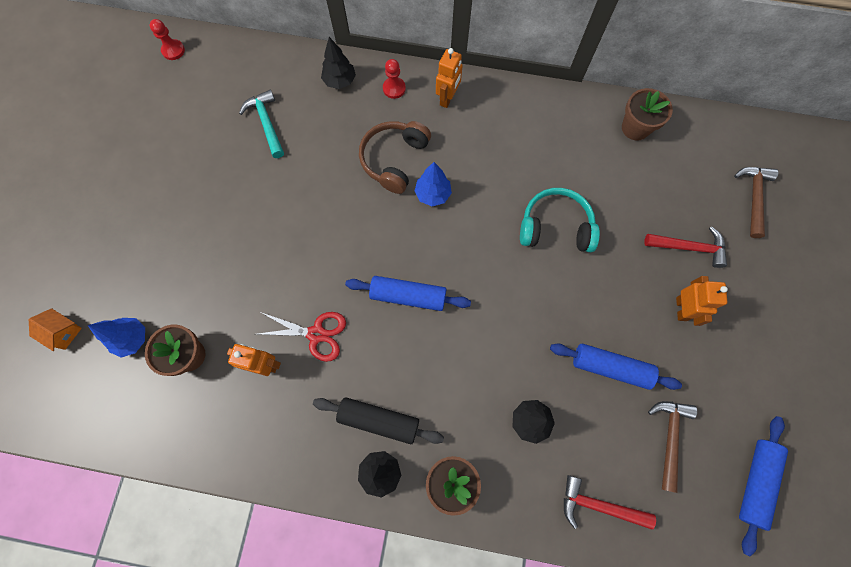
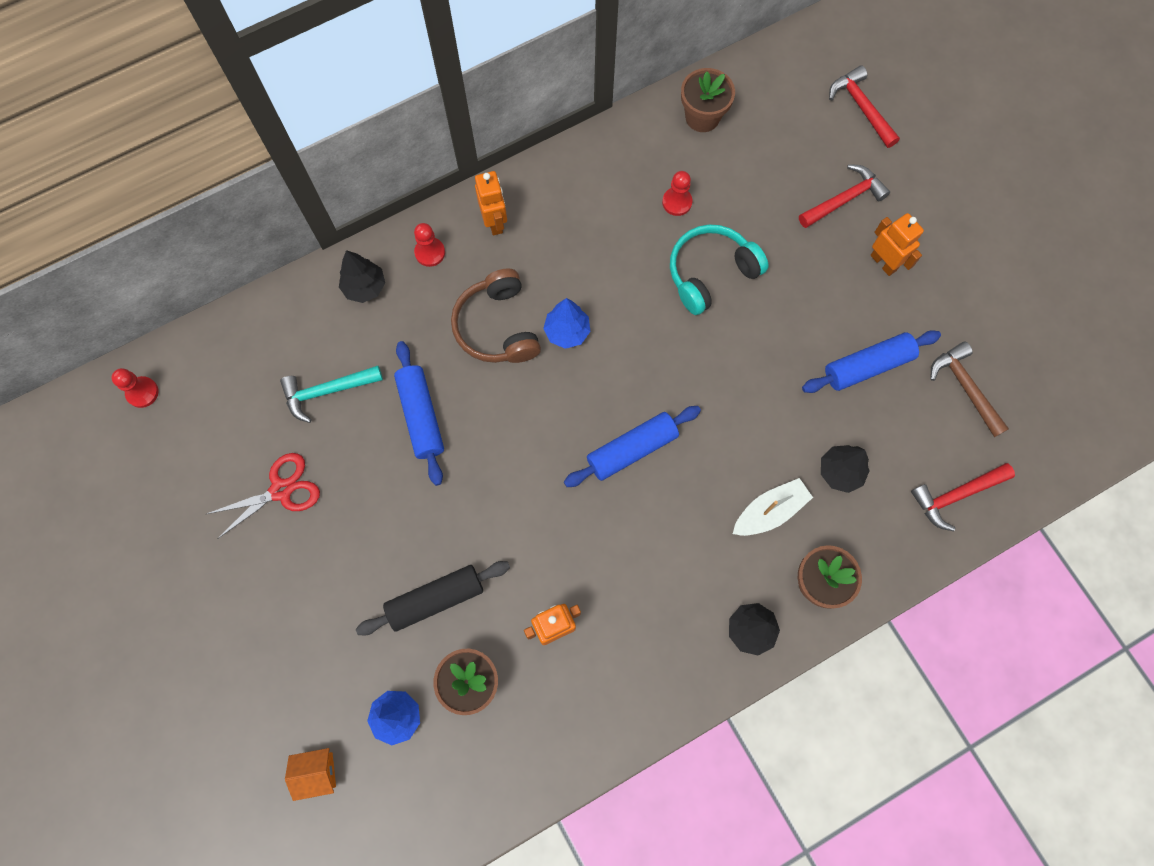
camera: 40 degrees left, 0 degrees up
(266, 123) = (327, 391): turquoise hammer -> turquoise hammer turned 45 degrees counterclockwise
(316, 334) = (577, 558): red scissors -> red scissors (281, 490)
(379, 420) = (708, 586): black rolling pin -> black rolling pin (435, 599)
(460, 407) = (770, 511): none -> white boat
(572, 168) = (677, 202): none -> red pawn
(753, 198) = (861, 107): brown hammer -> red hammer
(755, 482) = (1060, 368): blue rolling pin -> blue rolling pin (421, 416)

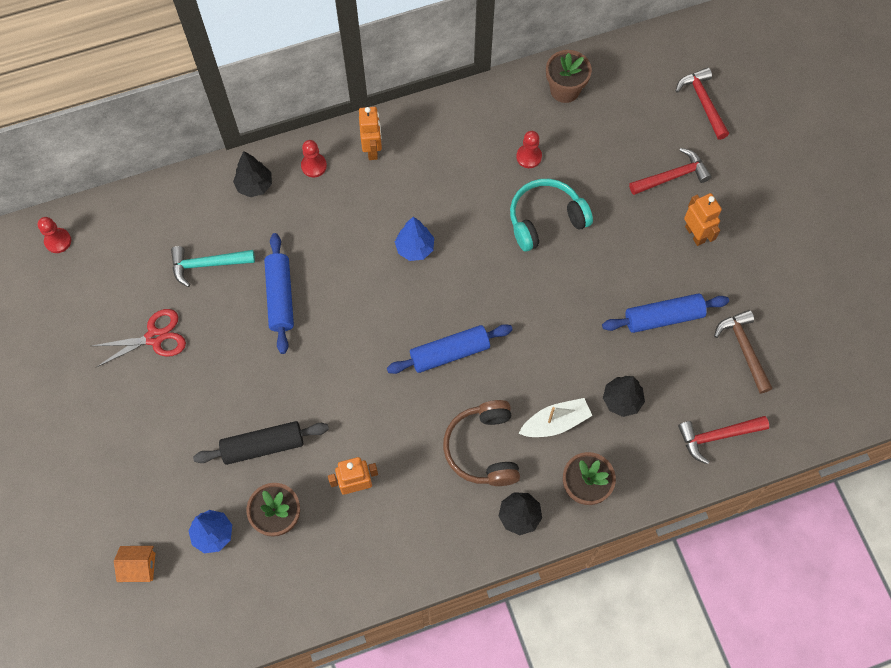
camera: 10 degrees right, 5 degrees down
(497, 326) = (358, 235): brown headphones -> brown headphones (483, 448)

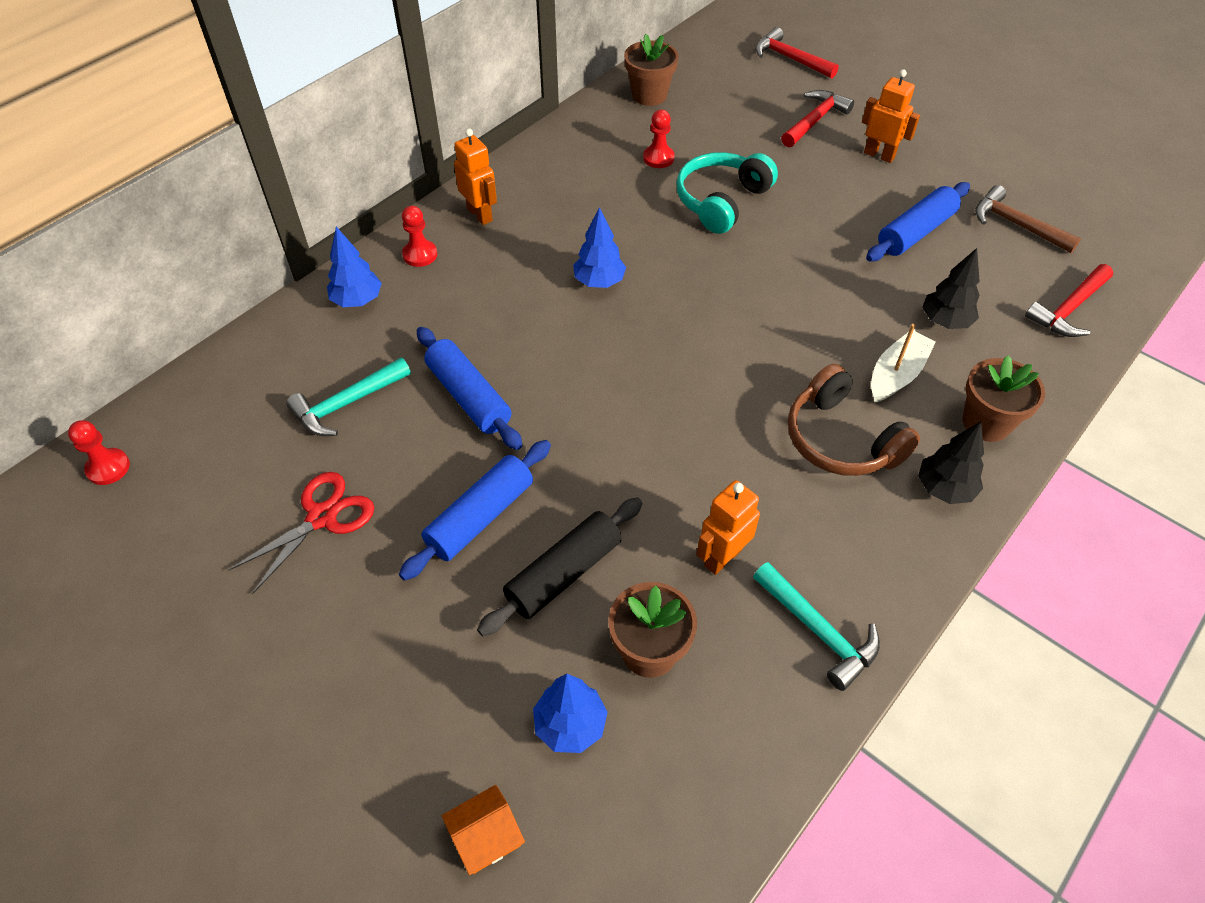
camera: 30 degrees left, 15 degrees down
(254, 185) = (357, 300): black tree -> blue tree
(377, 558) = (818, 631): none -> turquoise hammer
(449, 353) = (720, 362): blue rolling pin -> blue rolling pin (480, 517)

